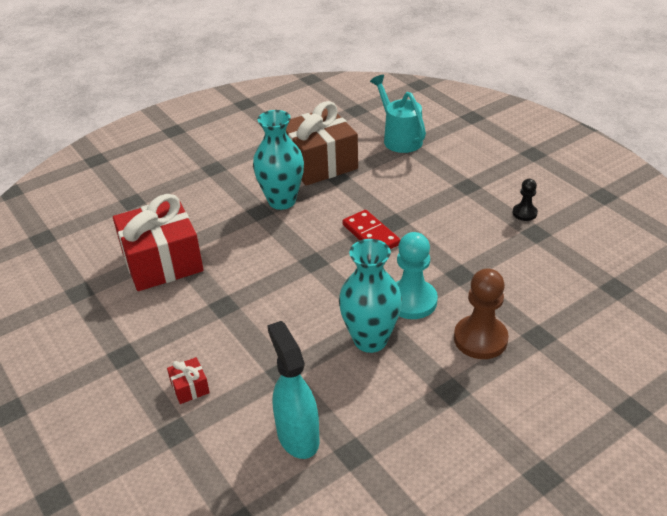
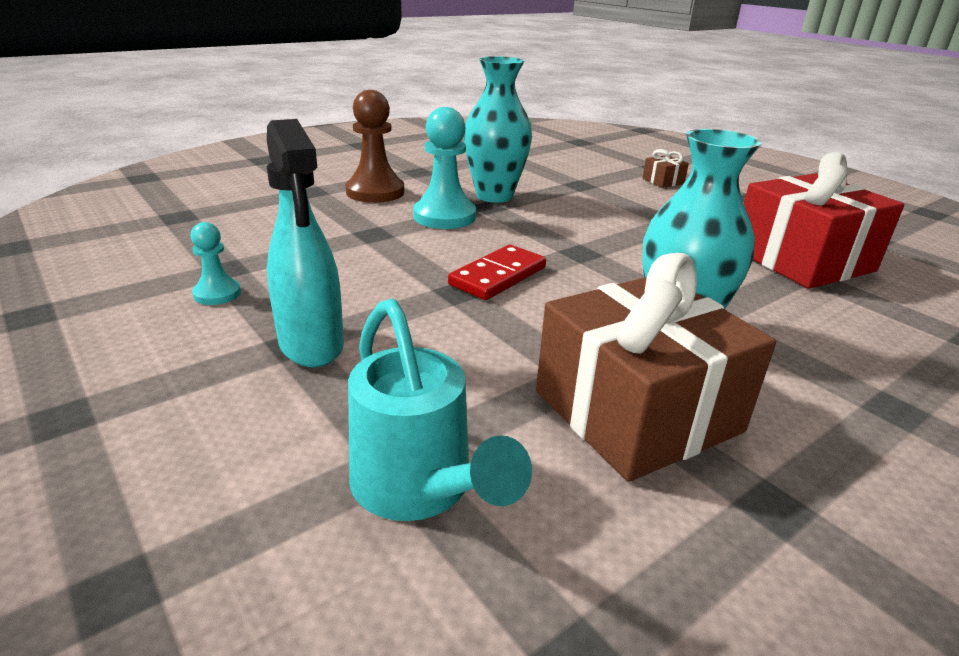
camera: 175 degrees right, 10 degrees down
(190, 387) = (663, 181): red gift -> brown gift
(297, 436) = (552, 161): turquoise spray bottle -> turquoise spray bottle (311, 345)
(371, 235) = (498, 276): red domino -> red domino turned 75 degrees clockwise
(524, 213) = (217, 294): black pawn -> turquoise pawn

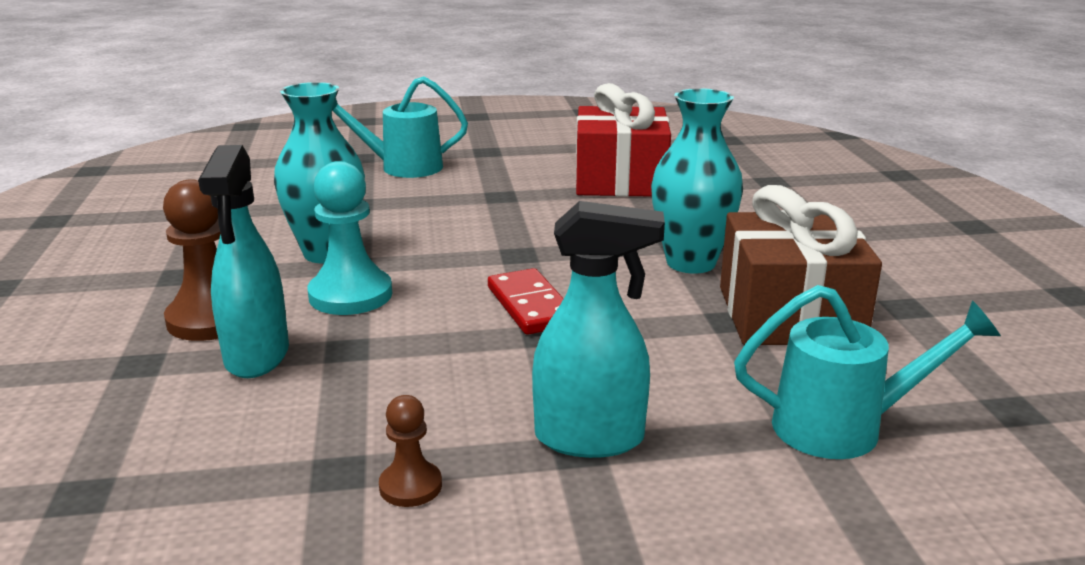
camera: 60 degrees left, 5 degrees down
(217, 294) = (410, 486): turquoise pawn -> brown pawn
(341, 214) = (257, 357): none -> turquoise spray bottle
(663, 181) = (402, 167): brown gift -> turquoise watering can

